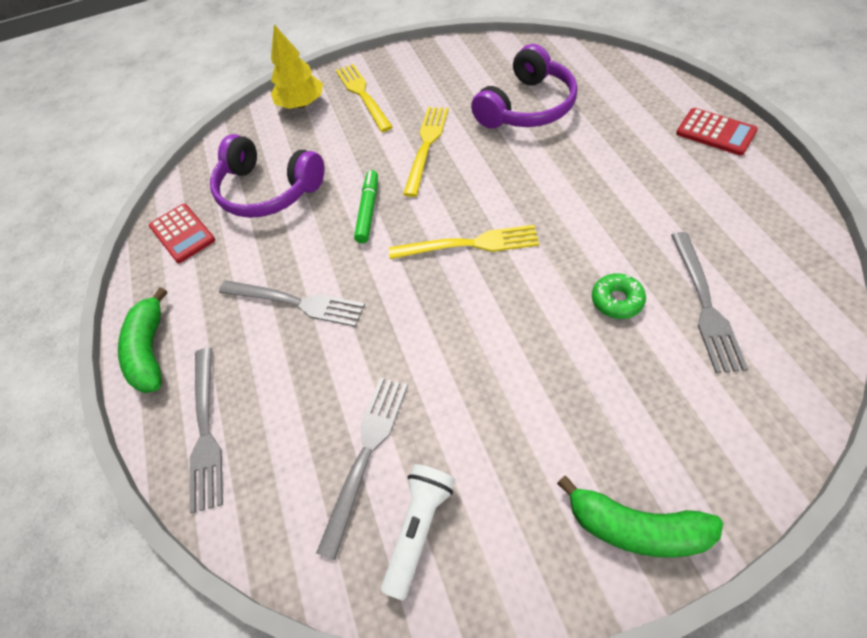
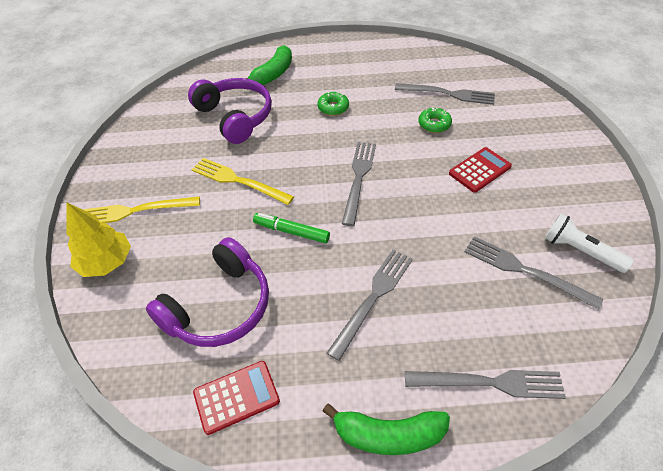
camera: 80 degrees left, 5 degrees down
(470, 244) = (359, 178): yellow fork -> grey fork
(592, 183) = (333, 108): none -> green donut
(636, 528) = (581, 158): green banana -> green banana (273, 74)
(715, 132) = (320, 50): red calculator -> red calculator (479, 170)

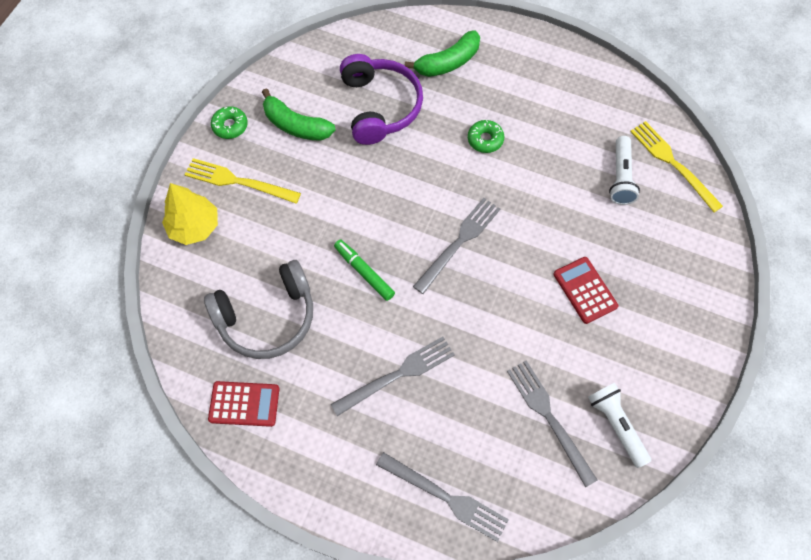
camera: 25 degrees right, 15 degrees up
(219, 306) = (267, 317): purple headphones -> grey headphones
(238, 181) = (344, 190): yellow fork -> yellow fork (672, 163)
(388, 435) = (341, 494): green banana -> green banana (296, 125)
(434, 124) = (577, 211): green donut -> green donut (230, 126)
(448, 94) = (620, 177): grey fork -> white flashlight
(479, 170) = (585, 290): red calculator -> red calculator turned 105 degrees counterclockwise

